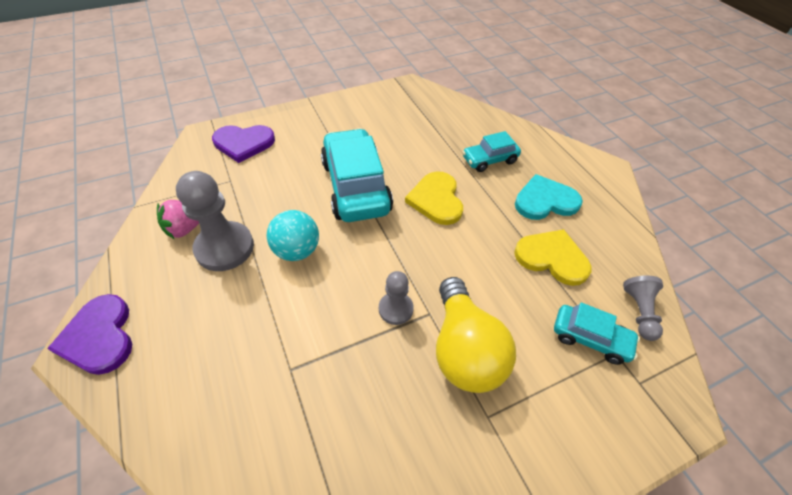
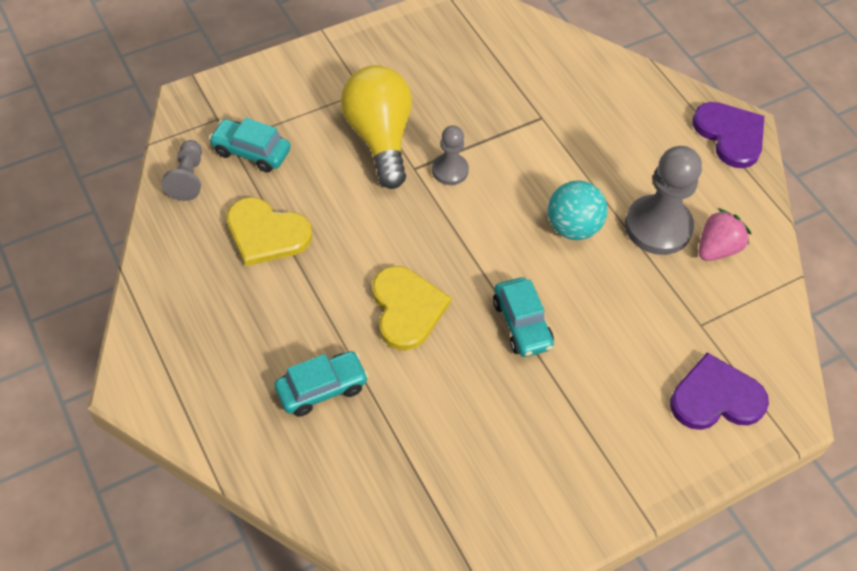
camera: 175 degrees right, 5 degrees up
(356, 186) = (522, 324): turquoise car -> turquoise car, size x0.53
(545, 201) = (252, 316): turquoise heart -> none

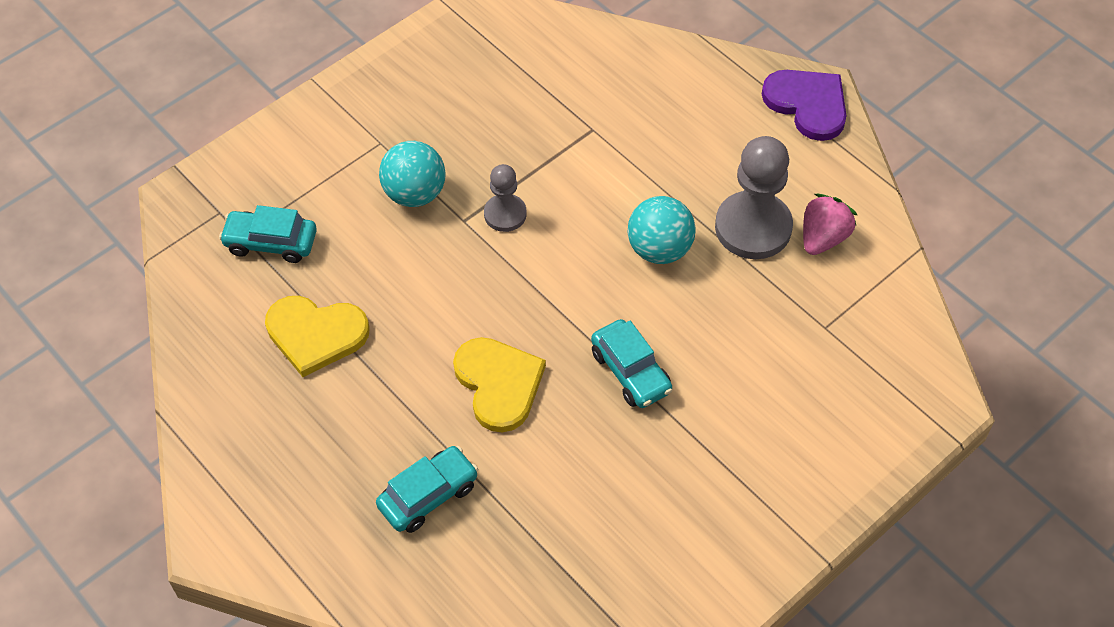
camera: 10 degrees left, 0 degrees up
(188, 178) = (206, 290): grey pawn -> none
(379, 138) = (415, 194): yellow light bulb -> turquoise ball
(716, 397) = (860, 404): purple heart -> none

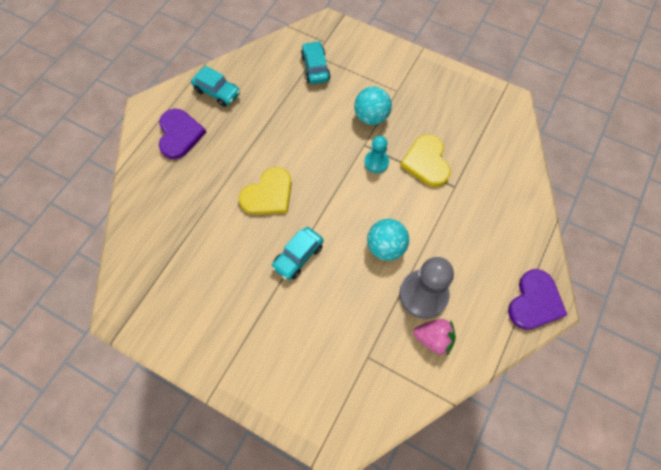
camera: 70 degrees right, 10 degrees up
(308, 497) = (179, 134): none -> purple heart
(316, 334) = (269, 105): yellow heart -> yellow heart (426, 162)
(428, 495) = (194, 184): turquoise car -> turquoise car (217, 92)
(505, 214) = (376, 162): grey pawn -> turquoise pawn

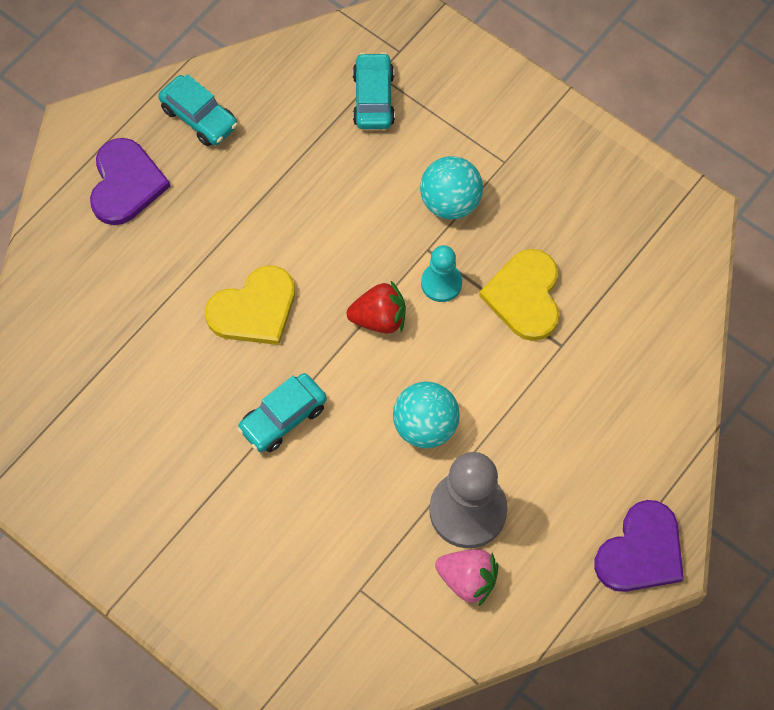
camera: 10 degrees right, 0 degrees up
(344, 188) = (379, 318): none -> red strawberry

